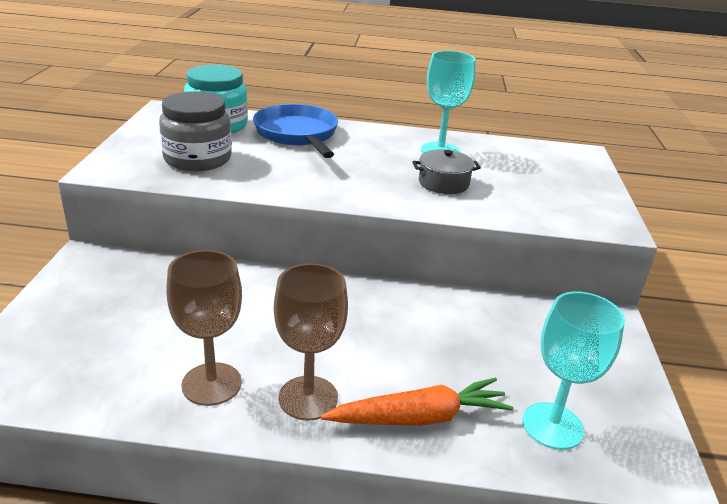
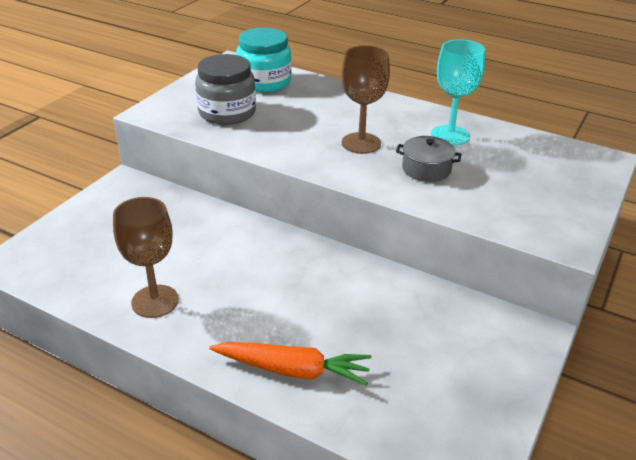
camera: 25 degrees right, 5 degrees up
(297, 134) = (327, 100): blue pan -> none
(308, 398) = (217, 331): brown goblet -> brown goblet (361, 143)
(552, 426) = (401, 409): turquoise goblet -> none

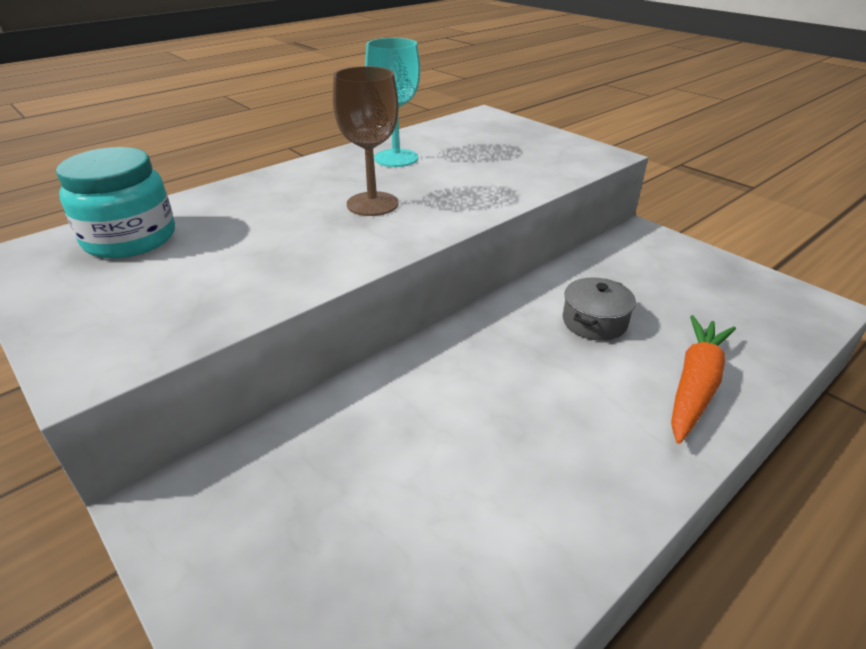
camera: 70 degrees left, 0 degrees up
(155, 301) = (542, 503): brown goblet -> none
(227, 112) = (188, 285): grey jar -> none
(426, 169) = (454, 182): grey pot -> grey pot (594, 321)

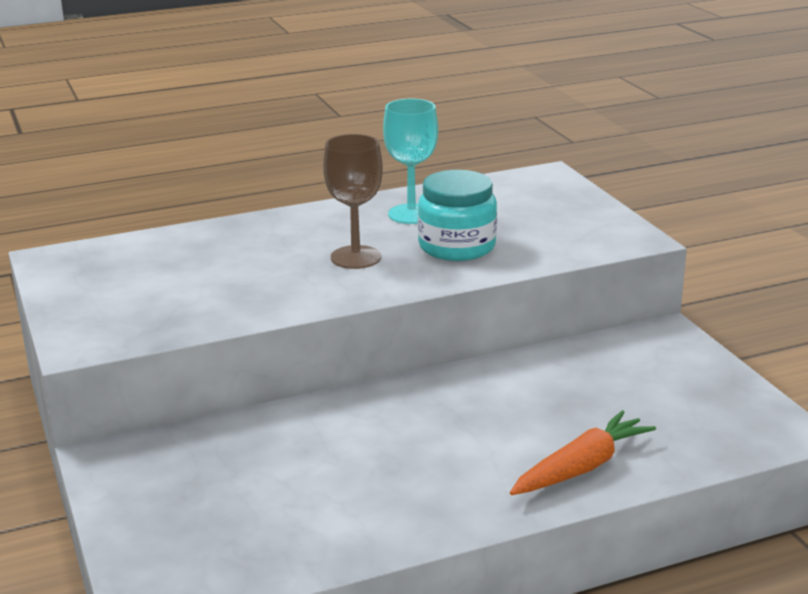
camera: 20 degrees right, 10 degrees down
(130, 238) = (136, 258): turquoise jar -> turquoise jar (457, 246)
(594, 321) = (534, 403): grey pot -> none

